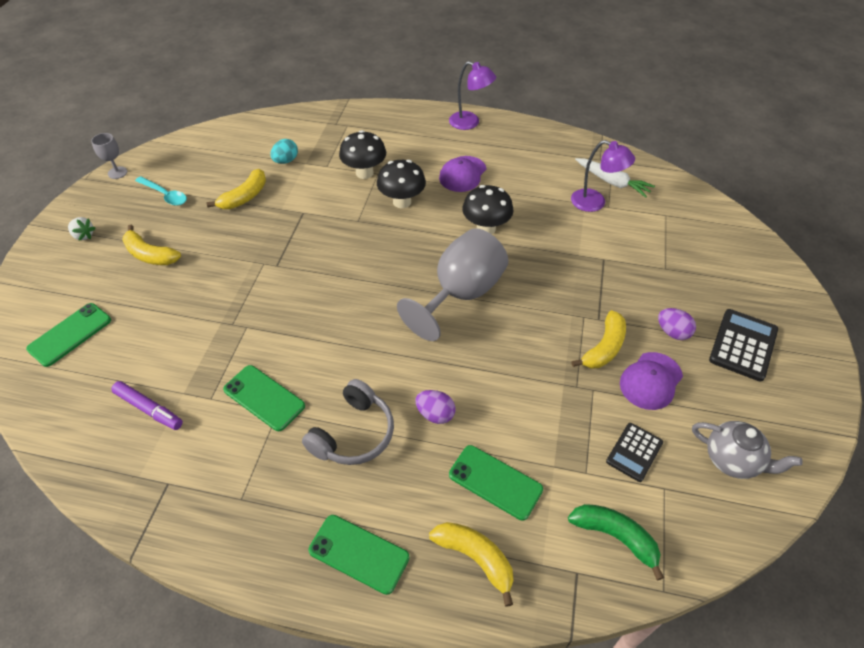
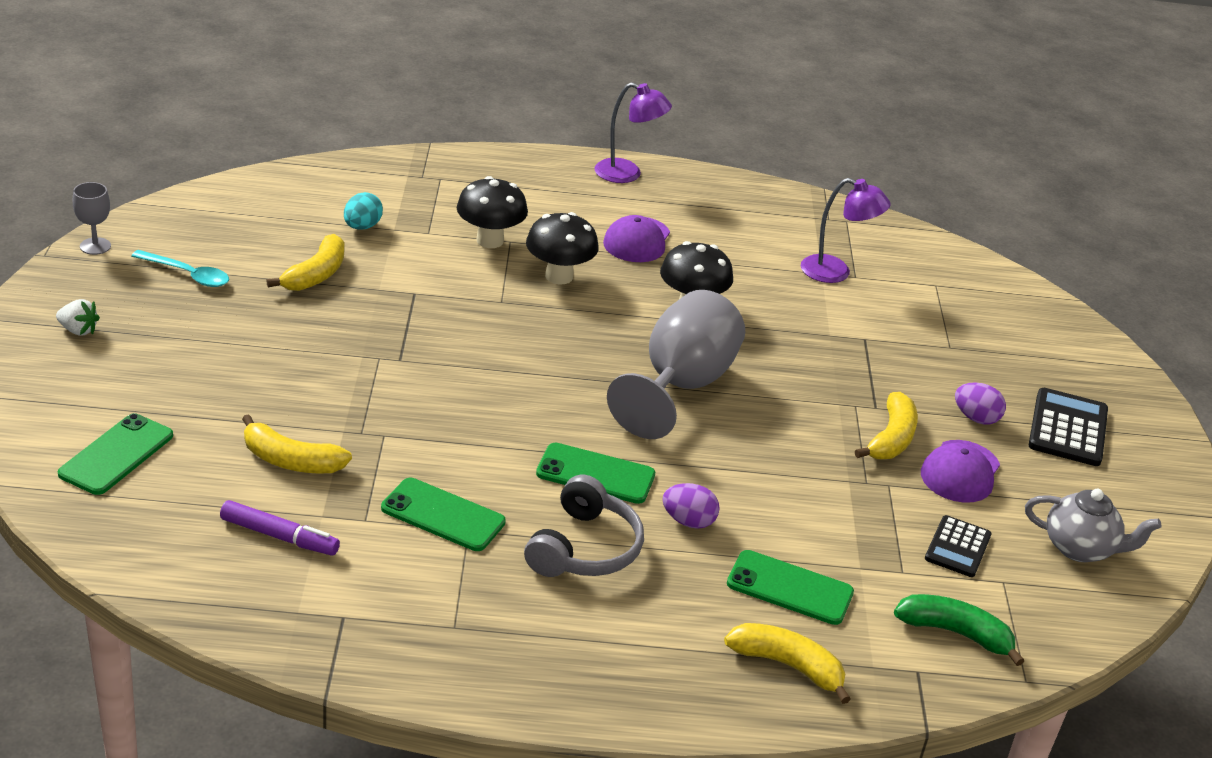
camera: 15 degrees left, 15 degrees down
(150, 255) = (197, 352): yellow banana -> yellow banana (291, 461)
(359, 553) = (636, 672): green phone -> green phone (595, 474)
(612, 182) = (853, 246): white carrot -> none

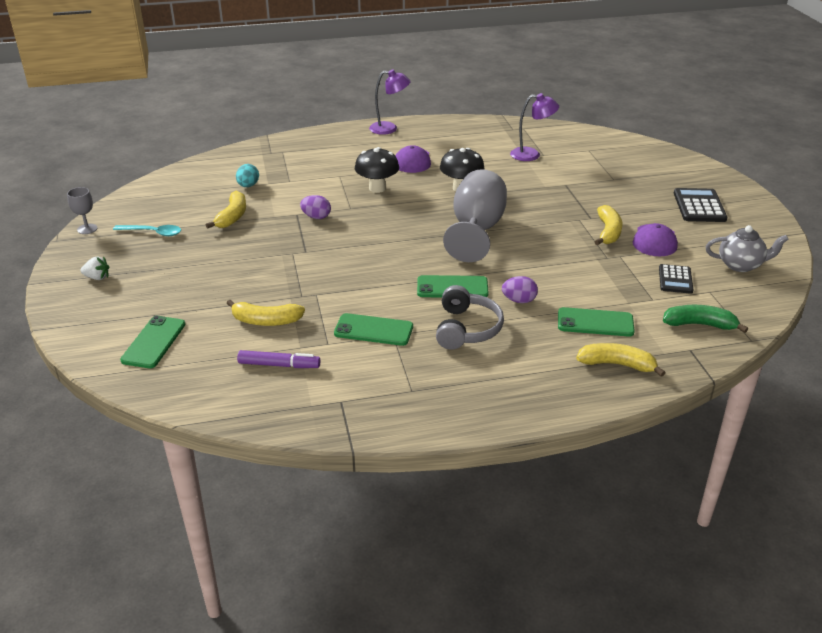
camera: 10 degrees left, 0 degrees up
(490, 240) = (327, 178): black mushroom -> none
(975, 418) = (647, 212): purple egg -> purple egg (316, 217)

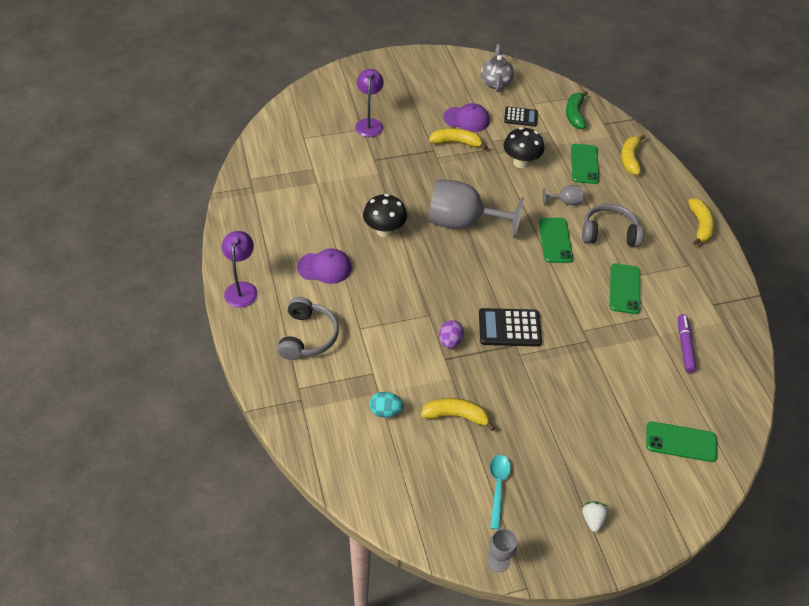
camera: 95 degrees left, 15 degrees up
(266, 321) = (630, 362): yellow banana -> yellow banana (700, 226)
(334, 154) = (308, 336): none -> grey headphones
(377, 188) = (387, 295): black mushroom -> black mushroom (520, 162)
(519, 300) = (565, 202): purple egg -> grey goblet
(531, 155) = (313, 177): purple lamp -> purple lamp (369, 123)
(699, 206) = (409, 87): black calculator -> black calculator (509, 328)

